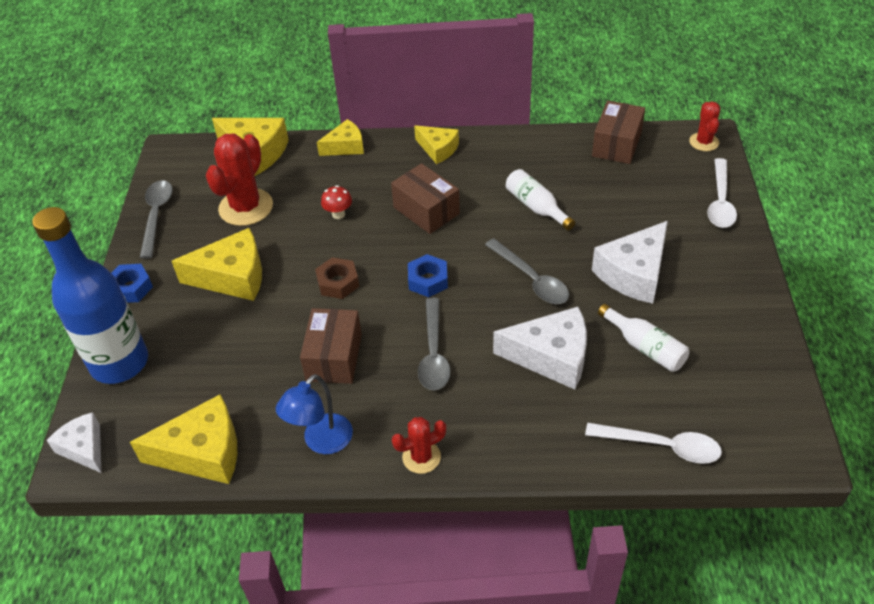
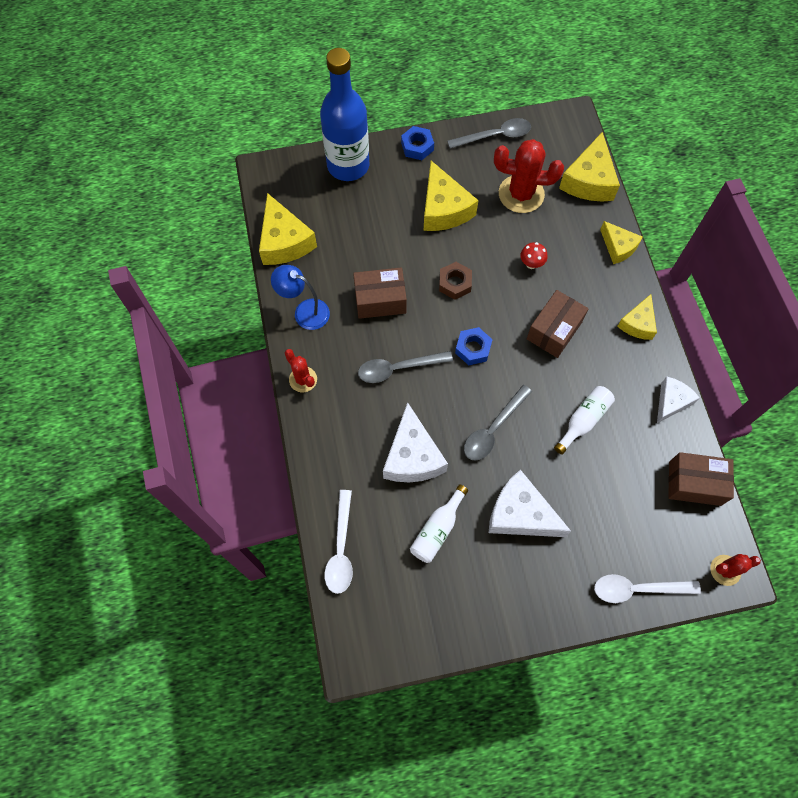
camera: 75 degrees right, 20 degrees up
(84, 448) = (276, 172): white cheese -> white cheese (671, 402)

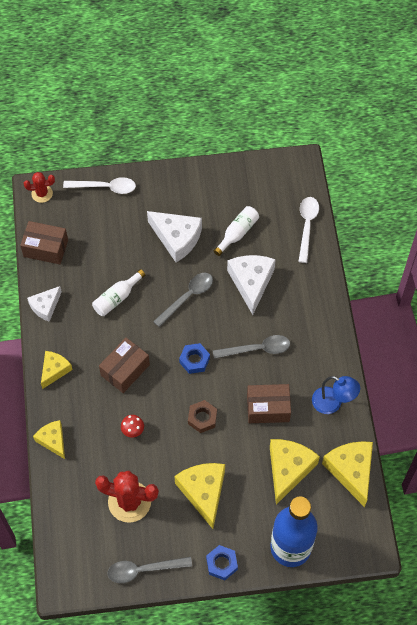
camera: 175 degrees left, 5 degrees down
(303, 379) = (334, 346): red cactus -> none
(589, 180) = (62, 511): yellow cheese -> yellow cheese (288, 469)

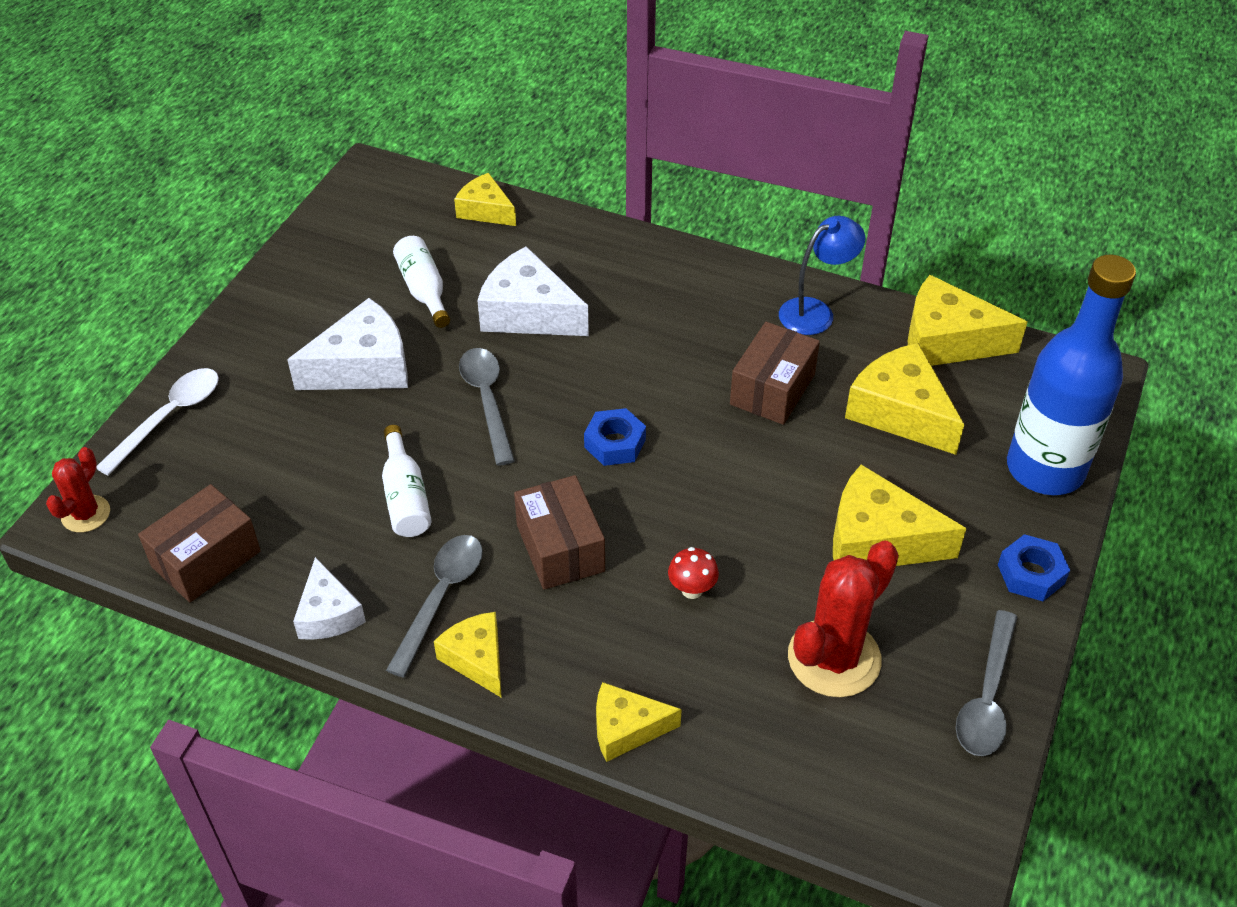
camera: 60 degrees left, 15 degrees down
(202, 418) = (733, 480): brown nut -> none
(257, 349) = (654, 357): grey spoon -> grey spoon (441, 597)
(307, 226) = (485, 210): white spoon -> yellow cheese

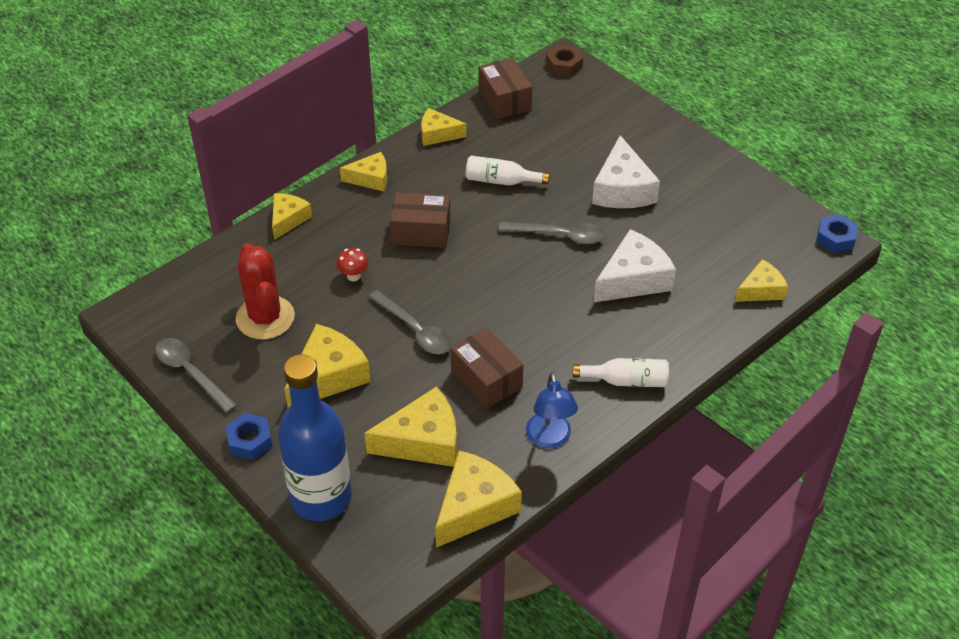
camera: 115 degrees right, 0 degrees up
(86, 514) = (564, 65): red cactus -> brown nut
(169, 417) = (622, 104): white spoon -> none
(328, 613) = (438, 134): white cheese -> yellow cheese
(424, 290) = (683, 234): white bottle -> white bottle (626, 381)
(441, 597) = (419, 176): grey spoon -> grey spoon (415, 330)
(615, 443) = (487, 282): blue nut -> blue nut (835, 238)

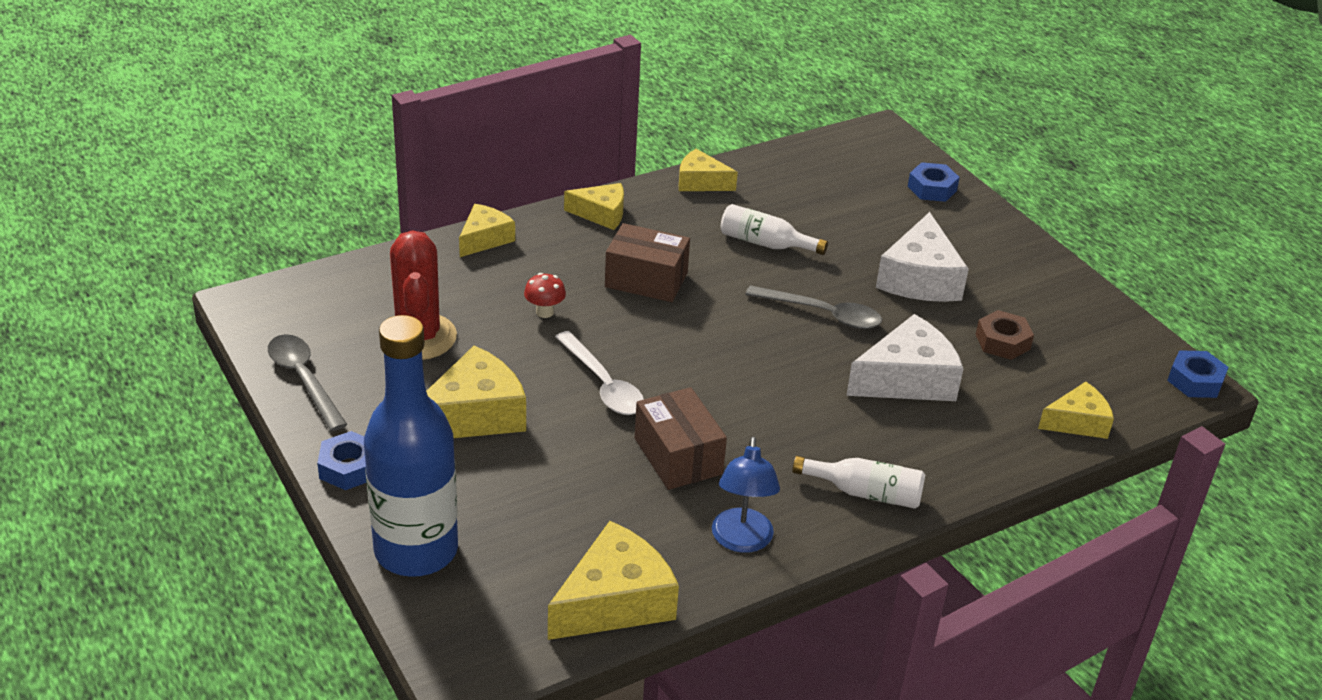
camera: 10 degrees right, 10 degrees down
(415, 330) = (603, 384): grey spoon -> white spoon
(423, 441) = (571, 511): yellow cheese -> none
(504, 100) = (795, 161): brown box -> none
(564, 65) = (882, 137): brown nut -> brown nut (1002, 342)
(612, 106) = (932, 188): none -> blue nut

